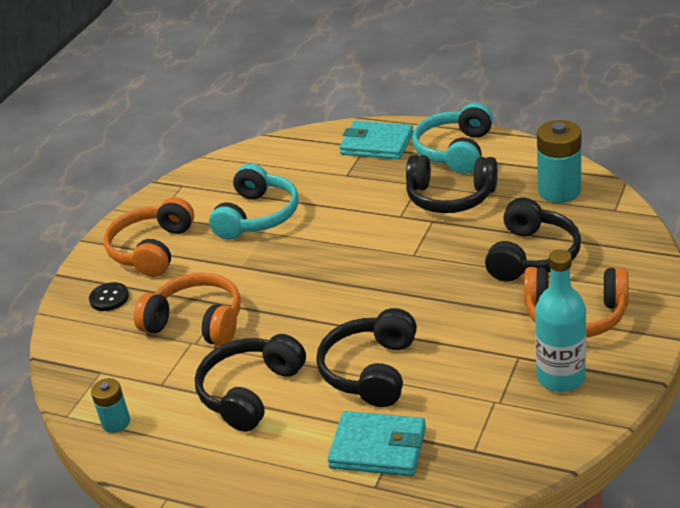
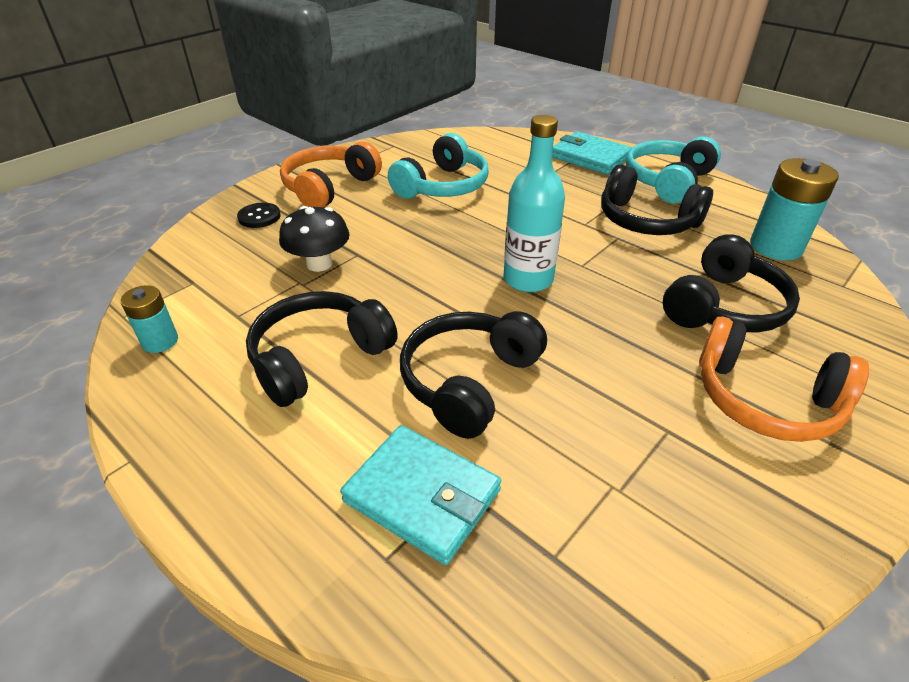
camera: 15 degrees right, 5 degrees up
(196, 322) = (319, 264): orange headphones -> black mushroom
(561, 378) = (722, 485): turquoise bottle -> turquoise bottle (528, 279)

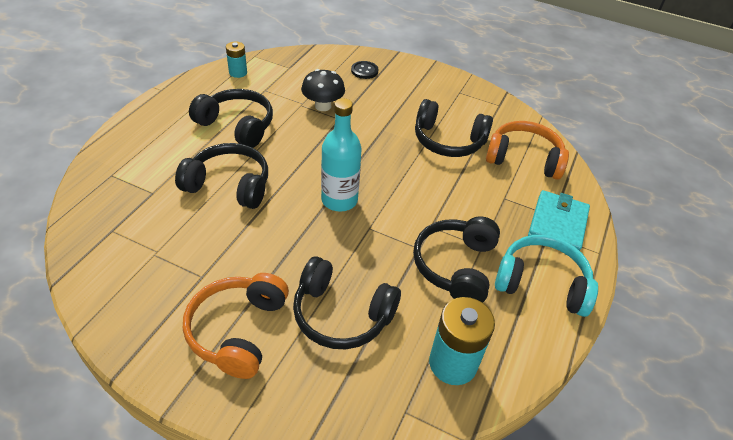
camera: 70 degrees right, 5 degrees up
(329, 187) = (416, 89): orange headphones -> orange headphones (524, 159)
(422, 495) = (146, 180): turquoise wallet -> none
(443, 186) = (448, 141): turquoise headphones -> black headphones

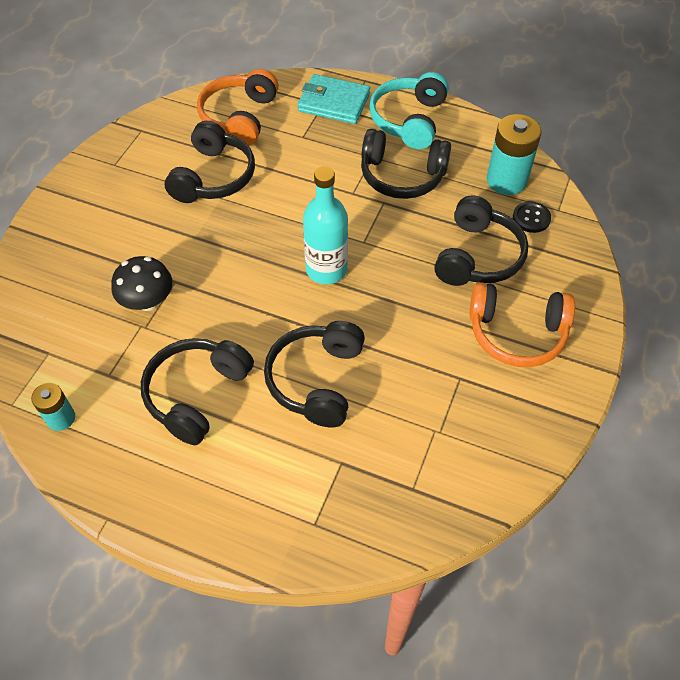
camera: 90 degrees left, 10 degrees up
(364, 71) = (62, 261): black button -> black button (531, 218)

